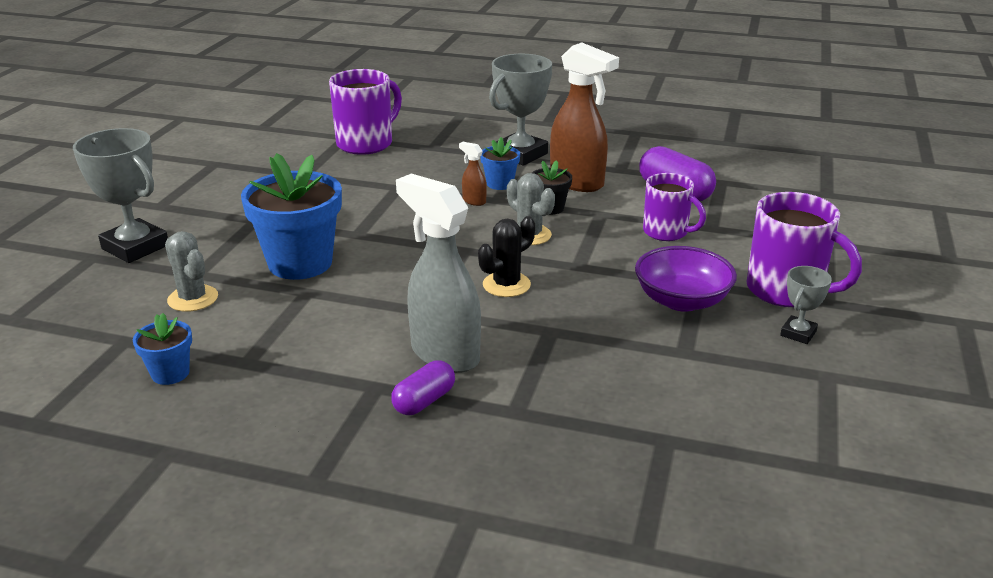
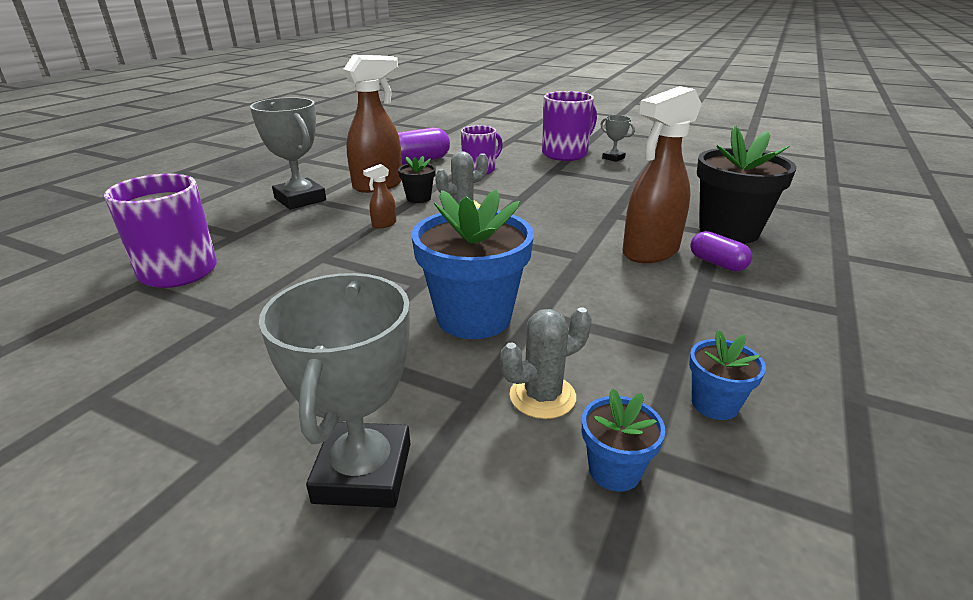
camera: 80 degrees left, 0 degrees up
(135, 247) = (363, 472): grey trophy -> grey trophy turned 45 degrees counterclockwise
(444, 354) = (649, 252): grey spray bottle -> brown spray bottle
(500, 184) = (356, 212): blue flower pot -> blue flower pot (614, 470)
(506, 285) = (544, 223): black cactus -> none
(527, 422) = (728, 231): none -> black flower pot
(682, 300) = (574, 177): purple bowl -> none

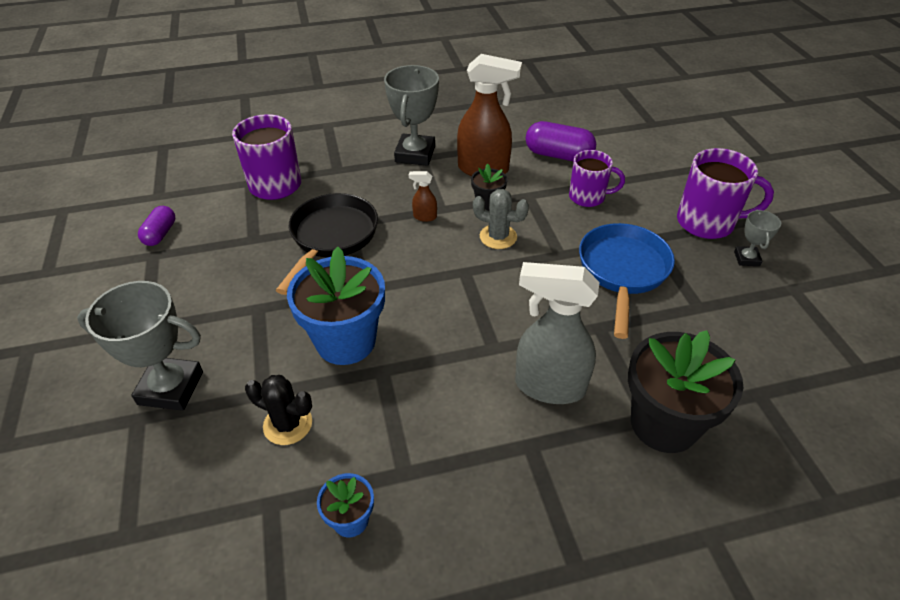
camera: 50 degrees right, 15 degrees up
(321, 272) = (331, 238): none -> black pan
(363, 472) = (171, 388): grey trophy -> grey trophy turned 45 degrees clockwise
(542, 396) = (288, 424): grey cactus -> black cactus
(570, 189) = (622, 272): none -> blue pan
(614, 470) = (244, 494): blue flower pot -> none
(649, 252) = (548, 386): brown spray bottle -> grey spray bottle
(717, 263) = (578, 441): purple capsule -> purple capsule (160, 234)

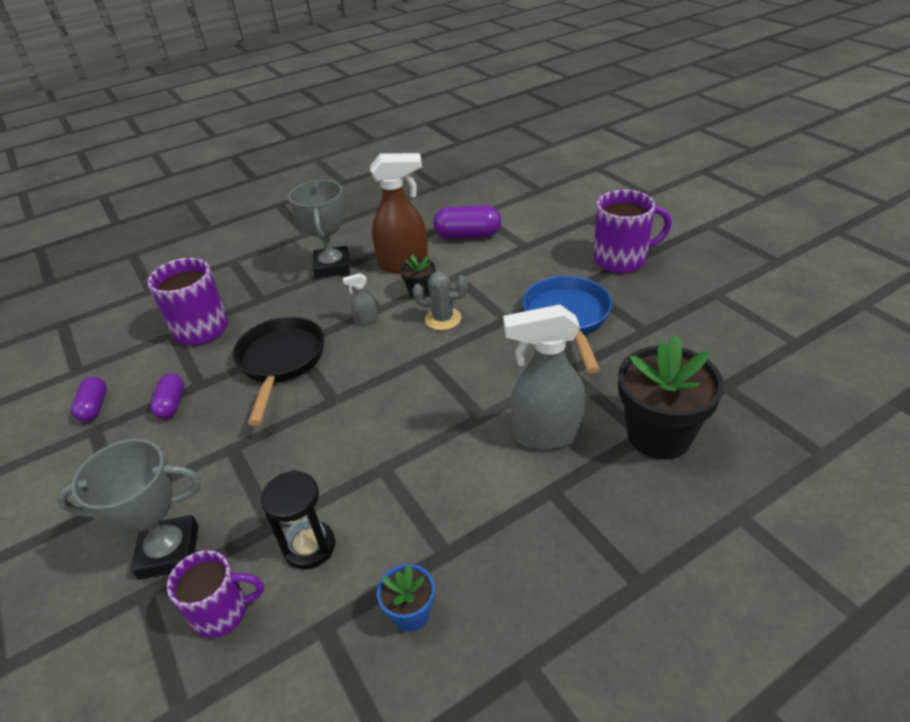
camera: 15 degrees left, 5 degrees down
(223, 250) = (171, 404): none -> purple capsule
(288, 424) = (309, 547): black cactus -> black hourglass
(346, 341) = (336, 452): blue flower pot -> none
(424, 217) = (365, 320): brown spray bottle -> grey spray bottle
(588, 197) = (510, 264): purple mug -> purple mug (222, 612)
(746, 259) = (667, 280): grey trophy -> none

